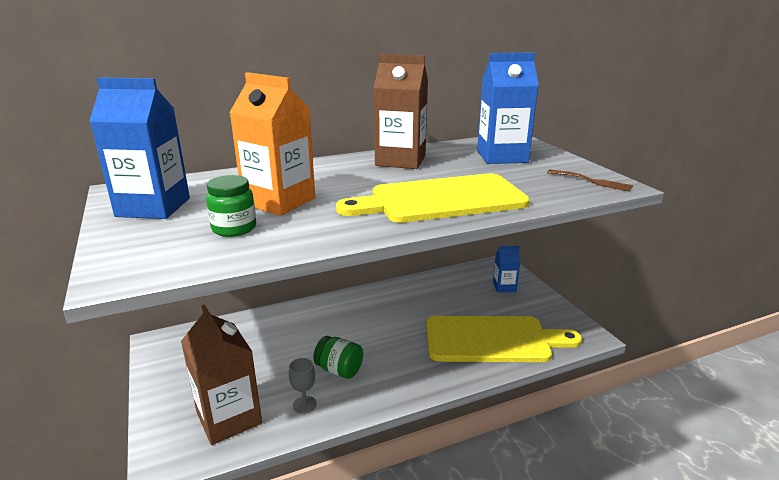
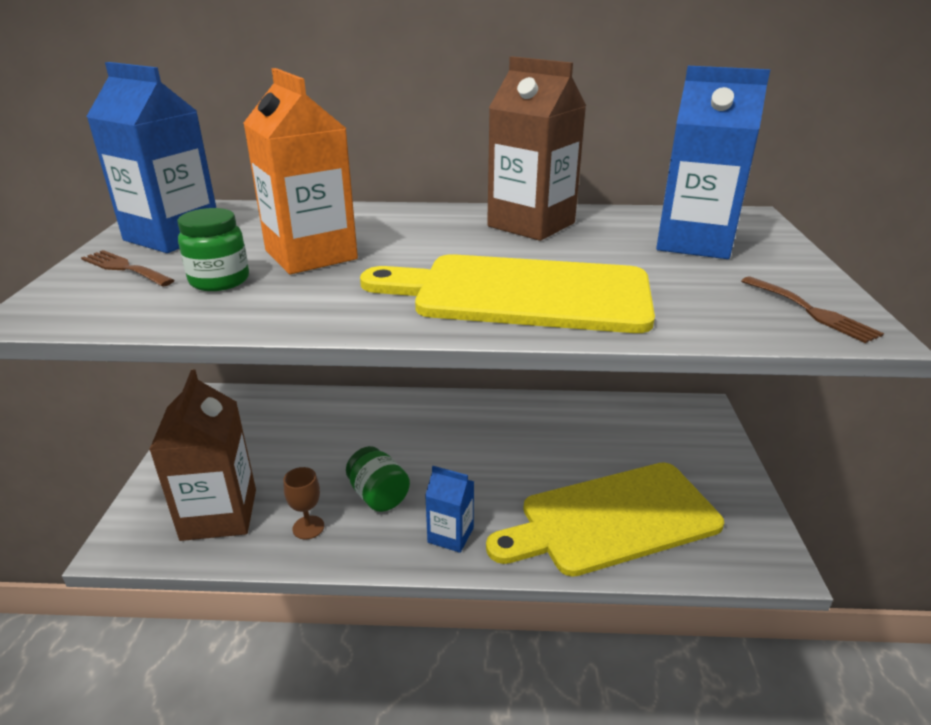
camera: 25 degrees right, 5 degrees up
(145, 234) = (124, 268): none -> brown fork
(304, 404) = (308, 527): grey goblet -> brown goblet
(493, 339) = (612, 519): yellow cutting board -> yellow cutting board turned 135 degrees clockwise
(504, 287) = (685, 445): blue carton -> blue carton (450, 535)

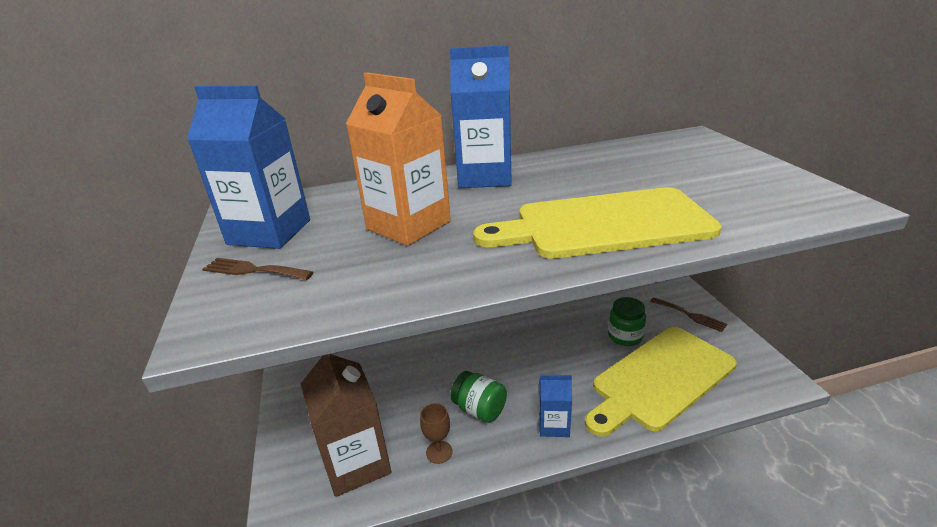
camera: 15 degrees left, 0 degrees up
(219, 281) = (352, 264): green jar -> green jar (625, 336)
(531, 225) = (555, 168): brown carton -> none
(694, 242) = (680, 161): blue carton -> blue carton (485, 177)
(812, 311) = (805, 197): brown fork -> brown fork (690, 315)

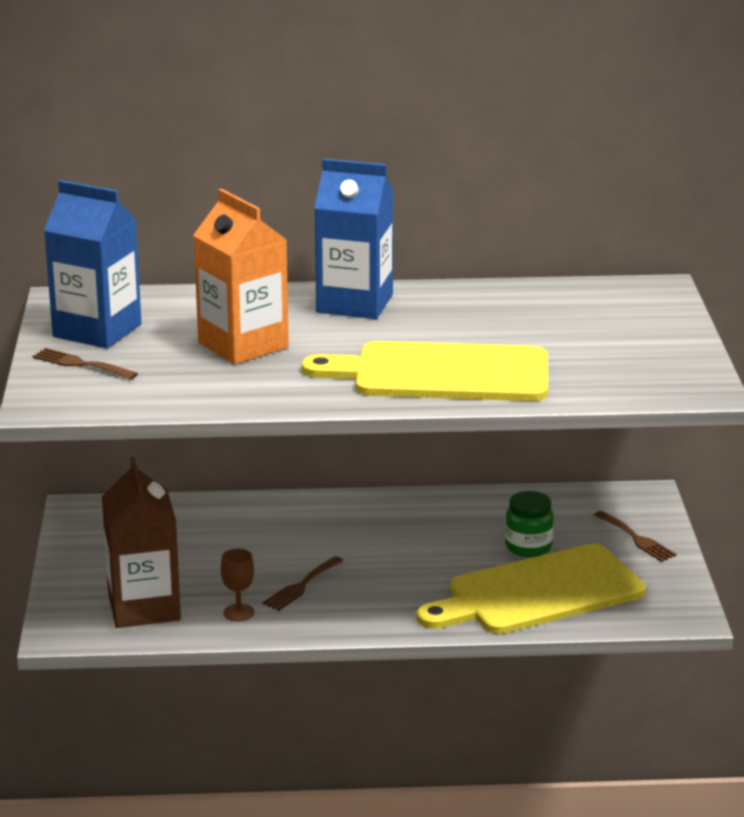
camera: 10 degrees right, 5 degrees down
(480, 409) = (301, 586): green jar -> brown fork
(554, 425) = (381, 611): blue carton -> none

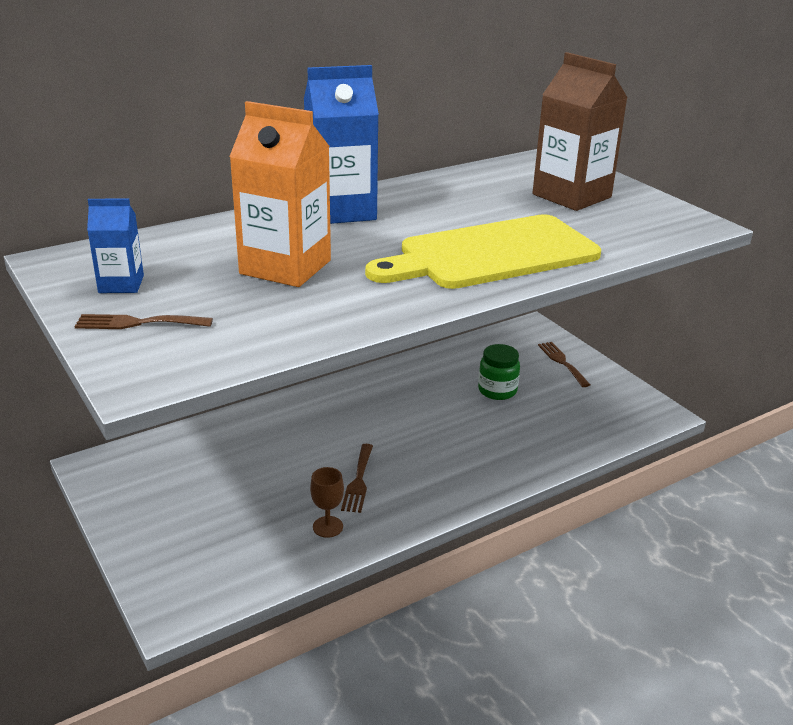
camera: 30 degrees left, 5 degrees up
(97, 330) = (121, 284): blue carton -> blue carton, size x0.54
(144, 607) = (235, 551): brown carton -> brown carton (571, 196)
(538, 593) = (543, 427): yellow cutting board -> none
(636, 539) = (562, 362): brown fork -> brown fork turned 135 degrees counterclockwise

